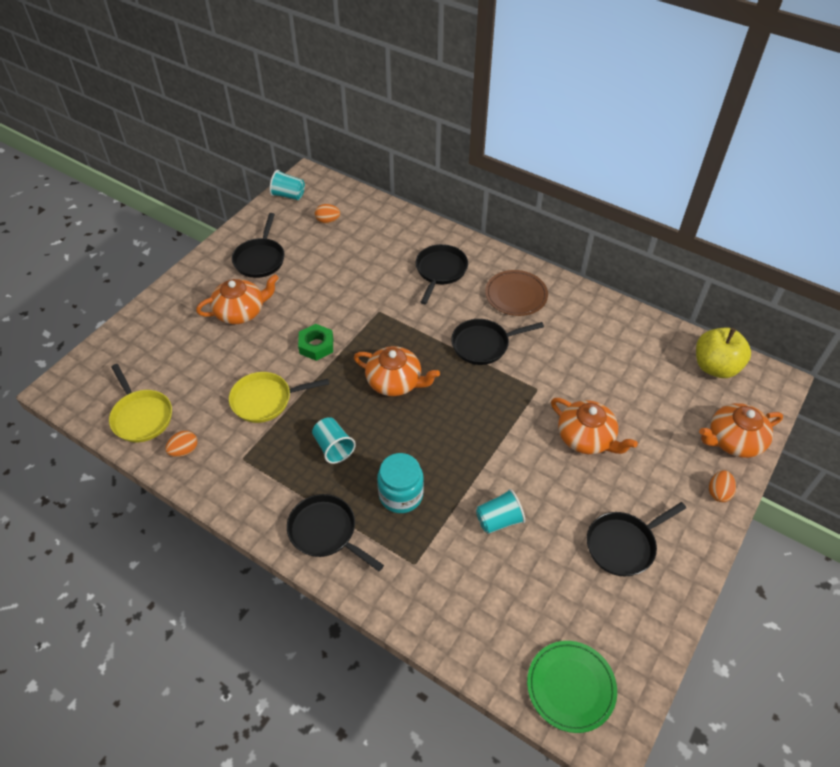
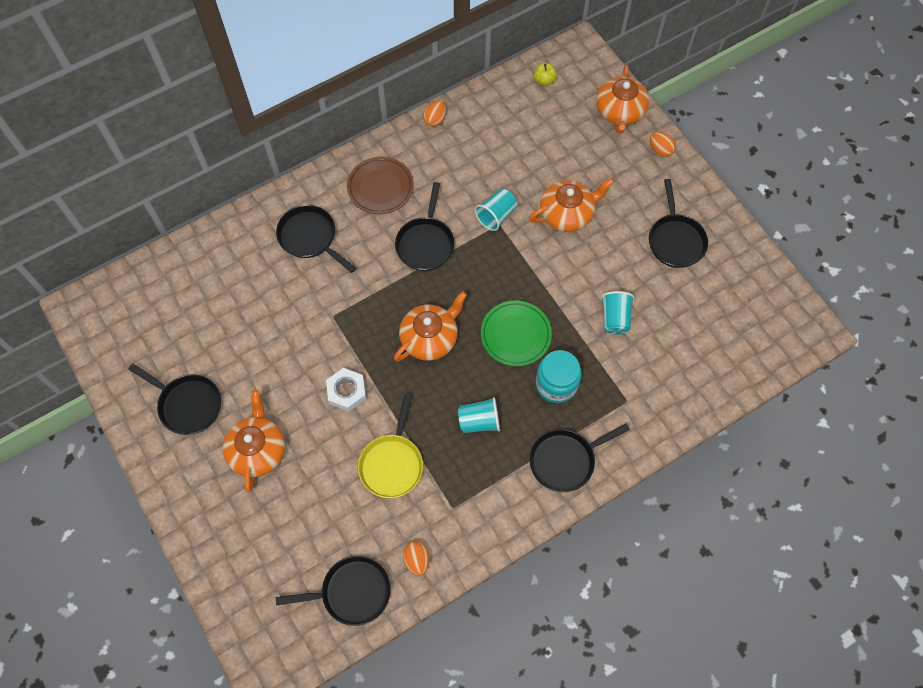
camera: 65 degrees left, 15 degrees up
(141, 416) = (351, 592): yellow pan -> black pan
(288, 195) = (98, 339): turquoise cup -> turquoise cup (496, 215)
(316, 345) = (346, 391): green nut -> white nut
(328, 221) = (169, 314): orange egg -> orange egg (435, 120)
(570, 687) = (770, 335): green plate -> green plate (515, 335)
(715, 367) = (544, 80): yellow apple -> yellow apple, size x0.47

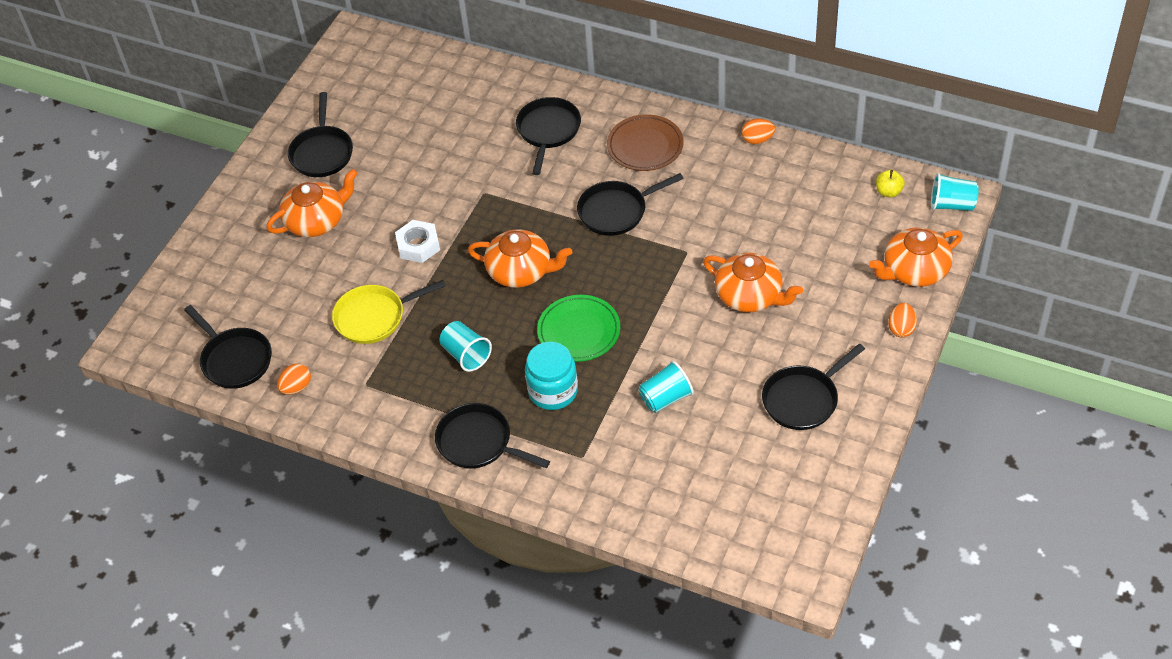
camera: 60 degrees right, 15 degrees down
(496, 215) = (695, 244): turquoise cup -> turquoise cup (951, 204)

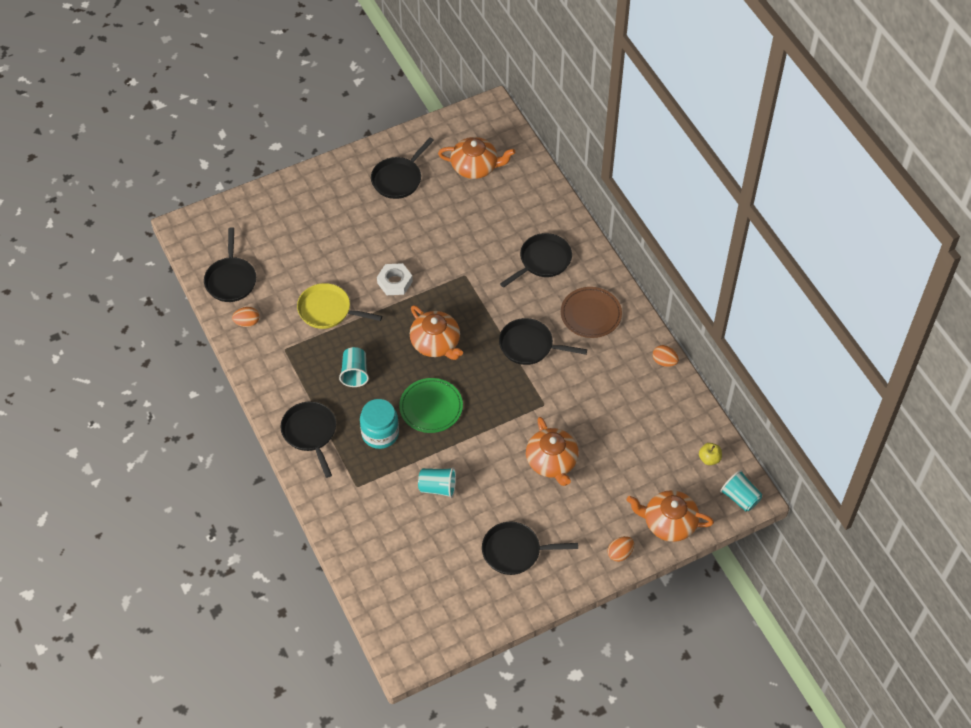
camera: 35 degrees right, 5 degrees up
(316, 220) = (354, 223): orange teapot -> orange teapot (475, 167)

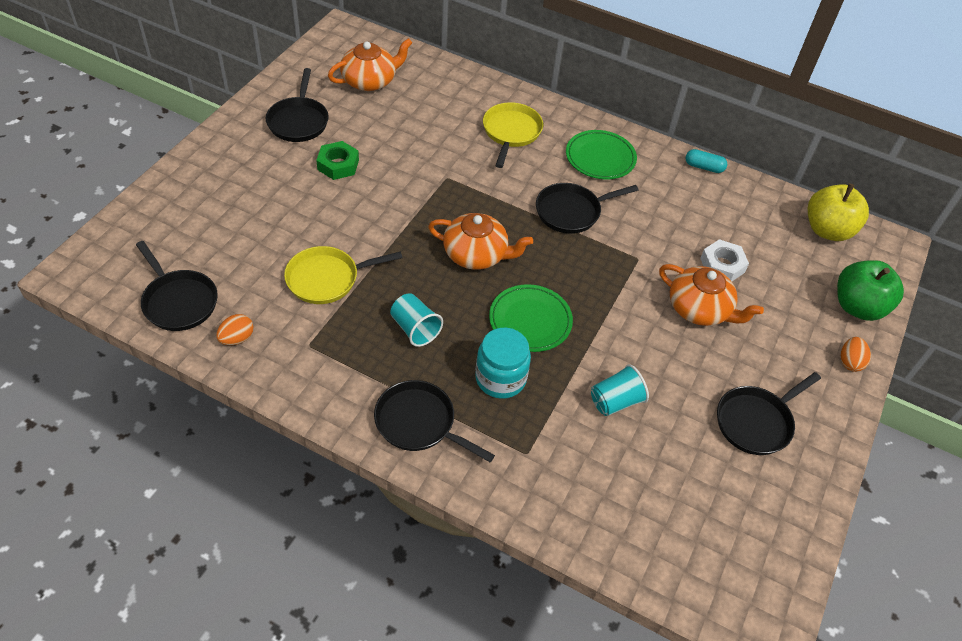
camera: 40 degrees left, 5 degrees down
(395, 282) = (379, 216): white nut -> white nut (722, 265)
(398, 228) = (338, 165): none -> green nut
(542, 261) = (511, 132): black pan -> yellow pan
(591, 314) = (600, 158): brown plate -> green plate
(664, 361) = (704, 167): orange egg -> turquoise capsule
(668, 523) = (858, 307): orange teapot -> green apple
(709, 459) = (827, 230): yellow apple -> yellow apple, size x2.12
(740, 498) = (887, 250): turquoise cup -> none

